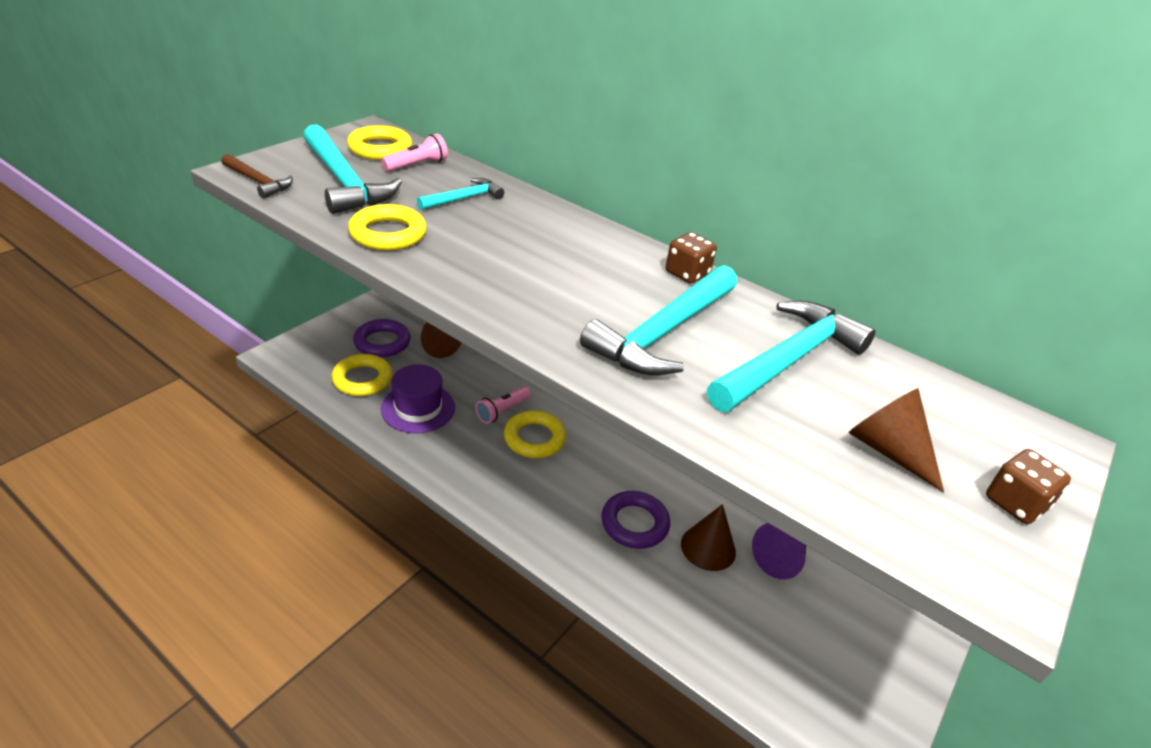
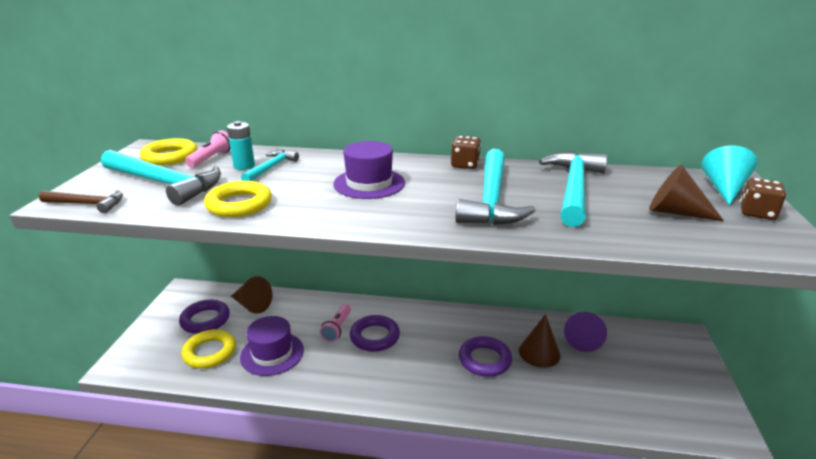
camera: 25 degrees left, 10 degrees down
(439, 186) = (244, 166): none -> turquoise battery
(534, 438) = (374, 337): yellow ring -> purple ring
(545, 257) = (369, 183): none -> purple hat
(1016, 448) = (724, 189): none -> turquoise cone

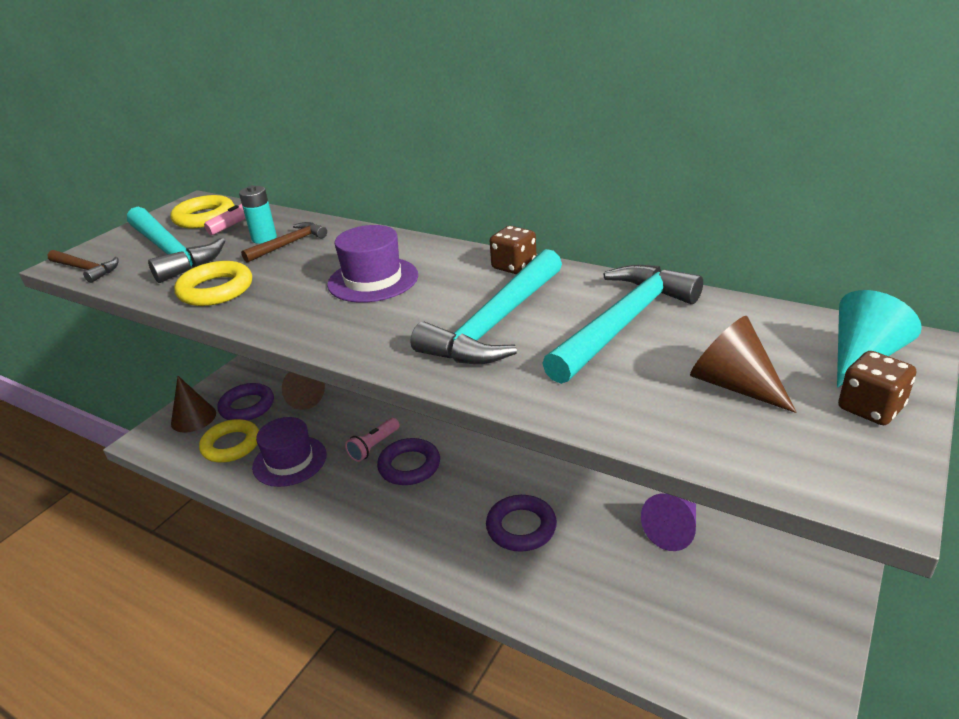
camera: 25 degrees right, 5 degrees up
(271, 168) = (289, 244): turquoise hammer -> brown hammer
(539, 353) = (599, 535): brown cone -> brown cone (193, 418)

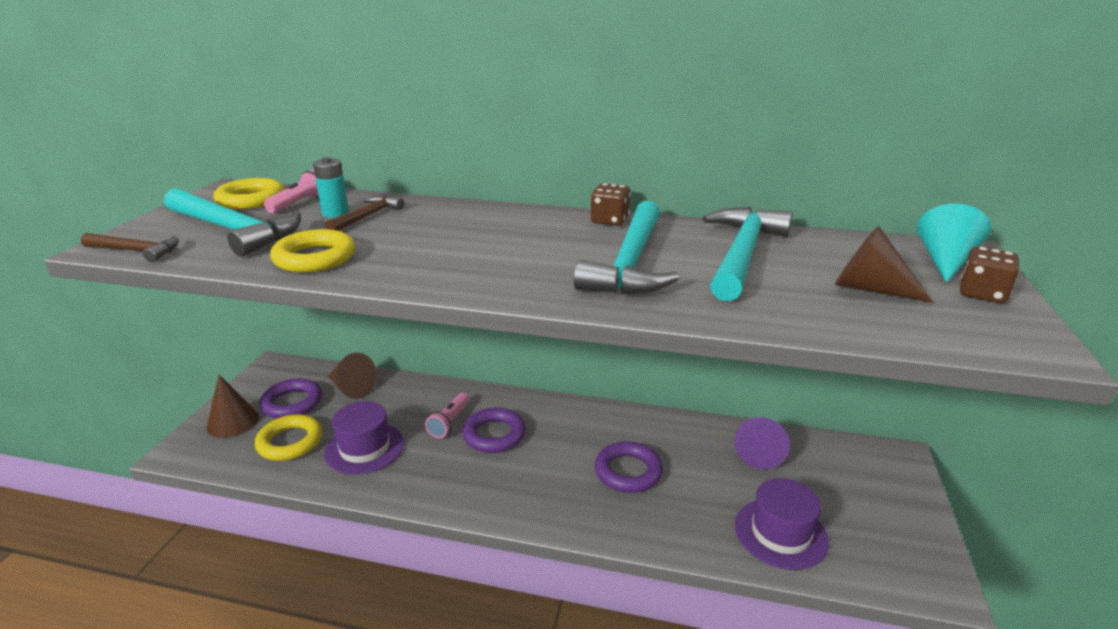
camera: 20 degrees left, 5 degrees down
(373, 280) = (481, 239): purple hat -> purple hat (780, 533)

